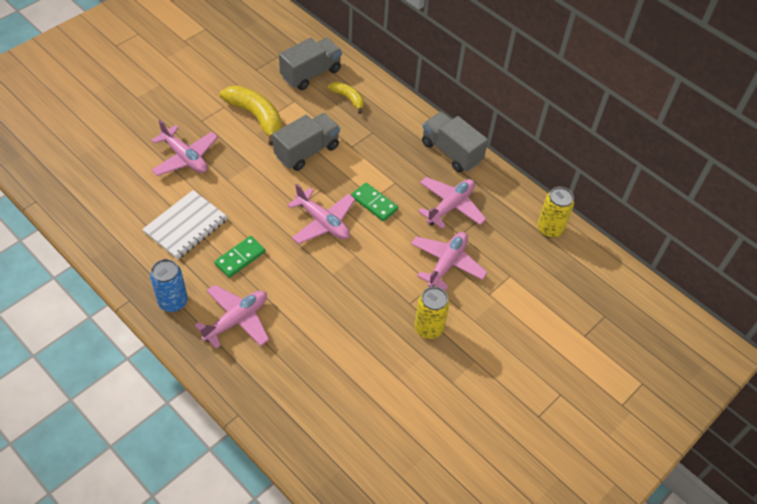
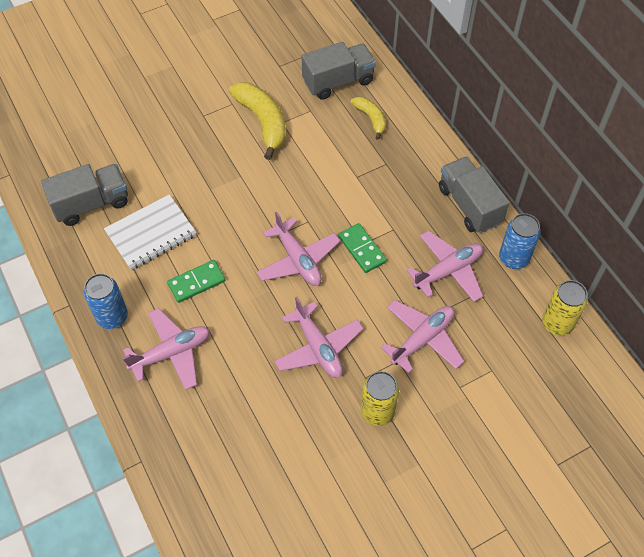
camera: 20 degrees right, 5 degrees up
(185, 157) = (173, 155): pink plane -> pink plane (318, 347)
(307, 151) = (306, 173): grey truck -> grey truck (91, 204)
(500, 186) = (513, 258): none -> blue can

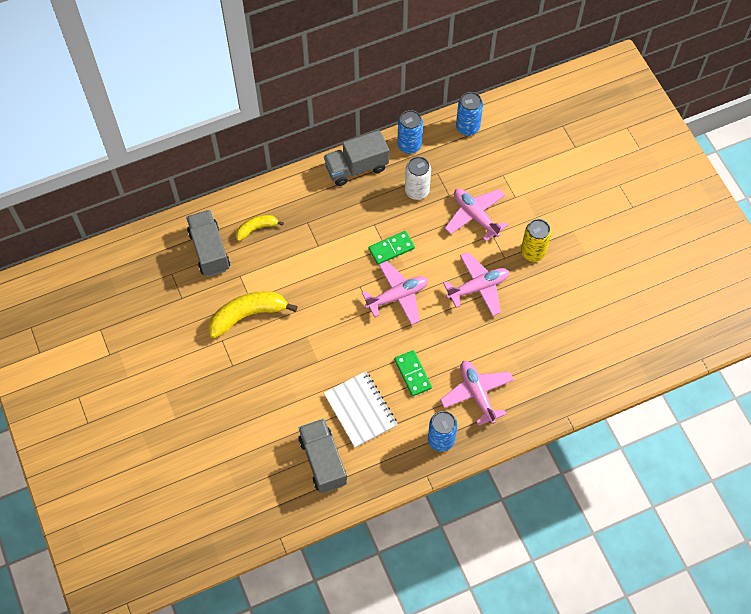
camera: 85 degrees left, 5 degrees up
(448, 271) = (417, 191): pink plane -> white can
(557, 323) = (467, 127): yellow can -> blue can

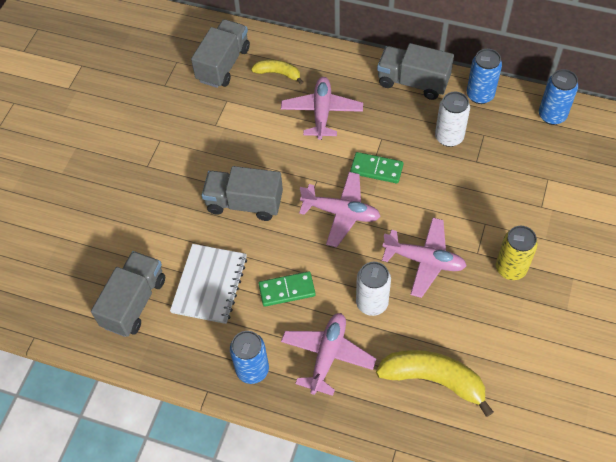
camera: 45 degrees right, 5 degrees down
(248, 315) = (200, 135): yellow banana -> yellow banana (433, 379)
(327, 339) = (244, 203): none -> grey truck
(413, 374) = (287, 290): green domino -> green domino turned 60 degrees clockwise
(472, 340) = (372, 303): none -> white can
(475, 216) = (484, 196): pink plane -> pink plane (322, 112)

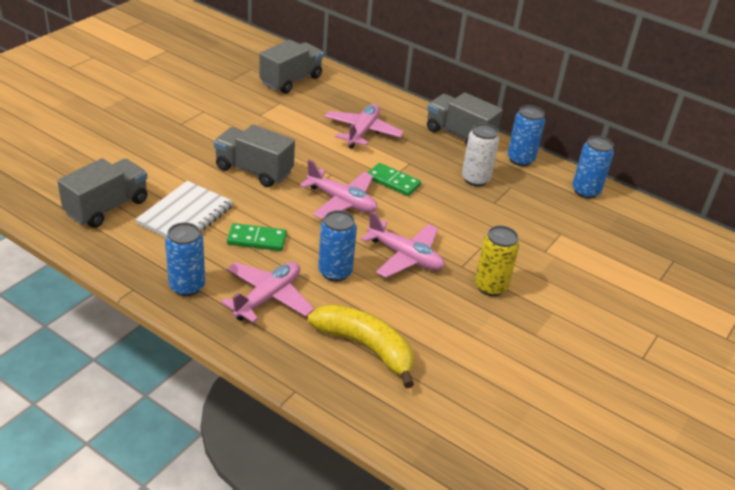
camera: 10 degrees right, 20 degrees down
(278, 73) = (337, 98): yellow banana -> none
(372, 303) = (335, 272): white can -> blue can

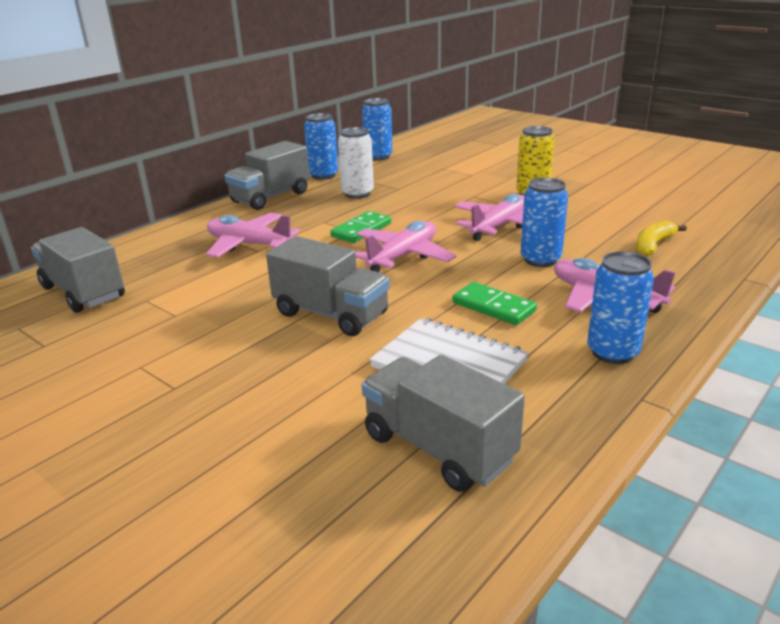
camera: 80 degrees left, 10 degrees down
(254, 170) = (331, 314): grey truck -> grey truck turned 90 degrees counterclockwise
(256, 239) = (493, 307): green domino -> green domino turned 60 degrees counterclockwise
(366, 347) = (653, 245): yellow banana -> yellow banana, size x0.57

